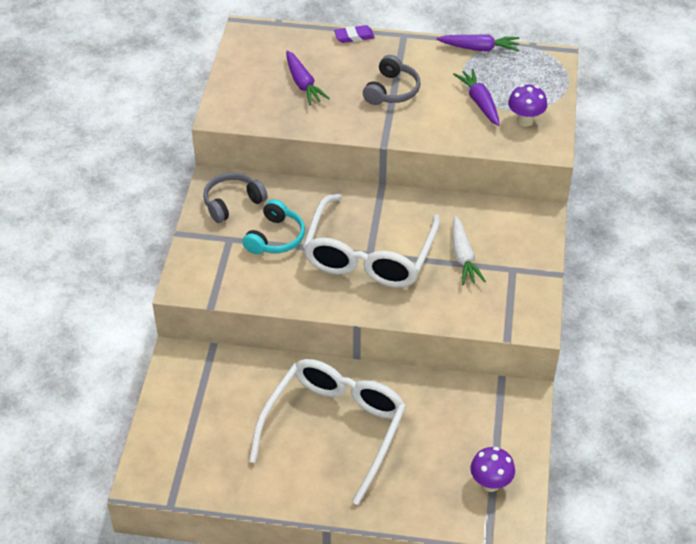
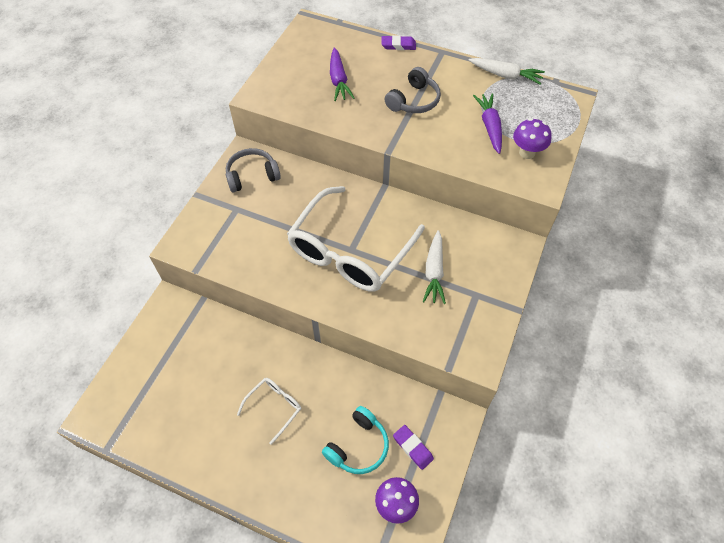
camera: 15 degrees right, 10 degrees up
(275, 237) = (275, 216): turquoise headphones -> turquoise headphones (358, 446)
(334, 428) = (274, 407): white glasses -> white glasses, size x0.44
(479, 48) = (505, 75): purple carrot -> white carrot
(490, 431) = (413, 448): none -> purple eraser

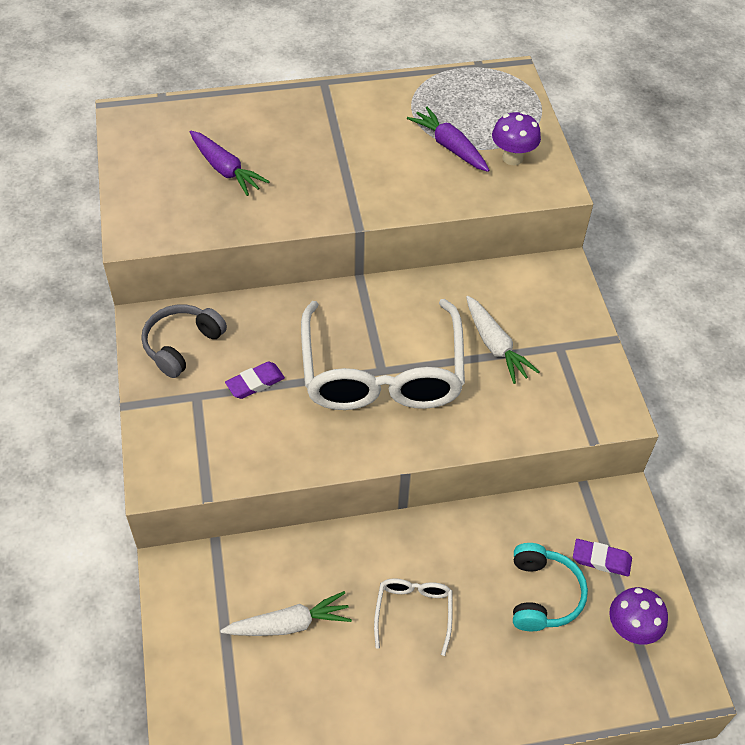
camera: 35 degrees left, 5 degrees down
(398, 45) = (264, 96): purple eraser -> purple eraser (255, 383)
(414, 100) = (339, 154): grey headphones -> none
(505, 75) = (419, 80): white carrot -> white carrot (289, 624)

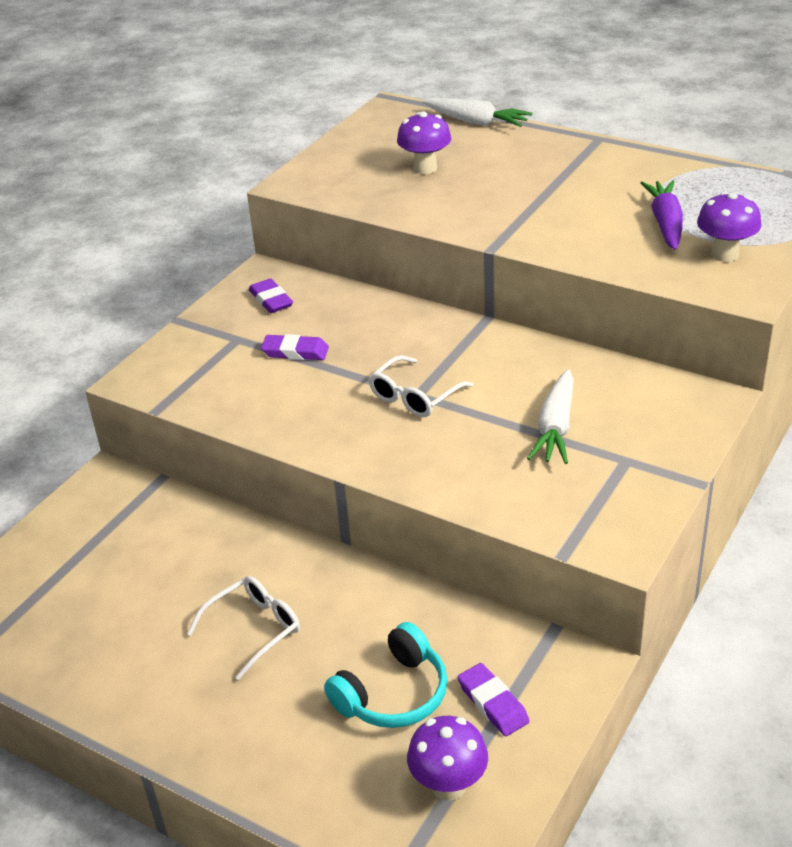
camera: 45 degrees right, 15 degrees down
(182, 345) = (271, 300): grey headphones -> purple eraser
(225, 170) = (425, 168): purple carrot -> purple mushroom
(289, 624) = (142, 571): white carrot -> white carrot (476, 122)
(382, 373) = (414, 397): white glasses -> white glasses, size x0.44

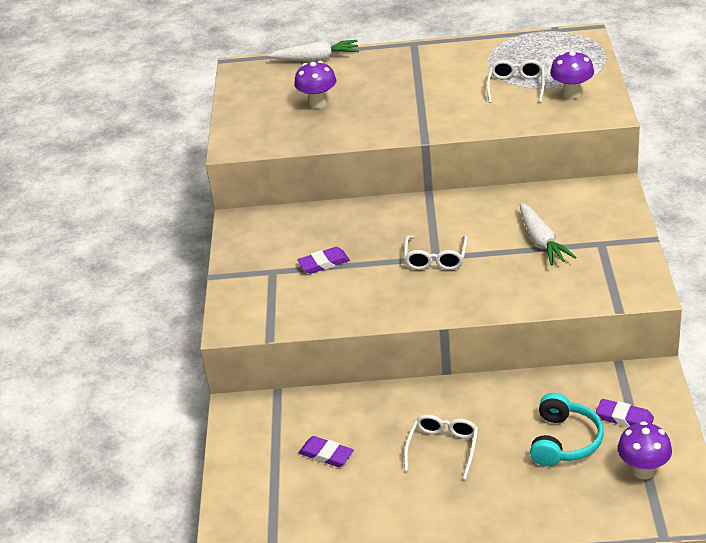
camera: 30 degrees left, 0 degrees up
(271, 300) = (266, 237): purple eraser -> purple eraser (326, 455)
(665, 223) = (516, 86): purple carrot -> white glasses

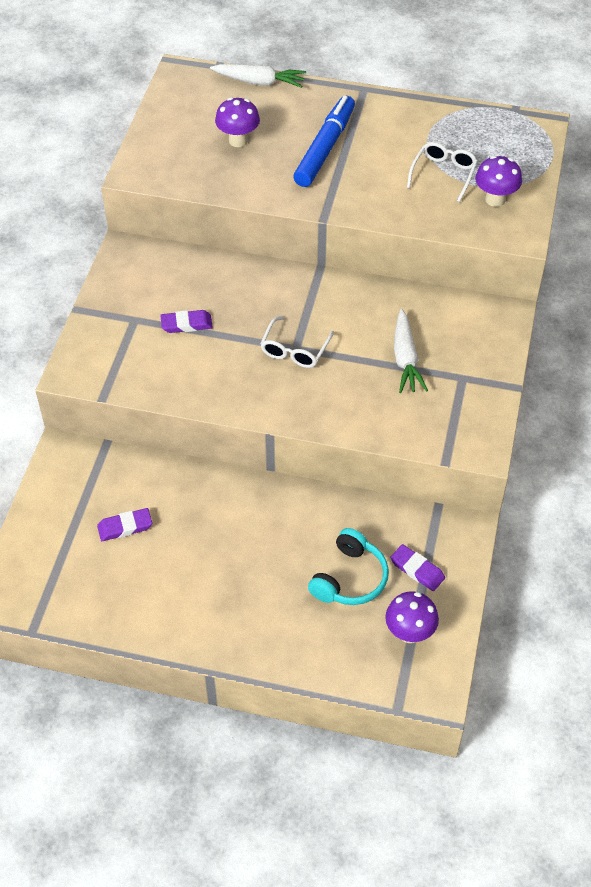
camera: 10 degrees right, 15 degrees up
(326, 455) = (125, 527): purple eraser -> purple eraser turned 60 degrees counterclockwise
(400, 92) = (324, 149): none -> blue marker
(443, 448) = (234, 552): white glasses -> none

